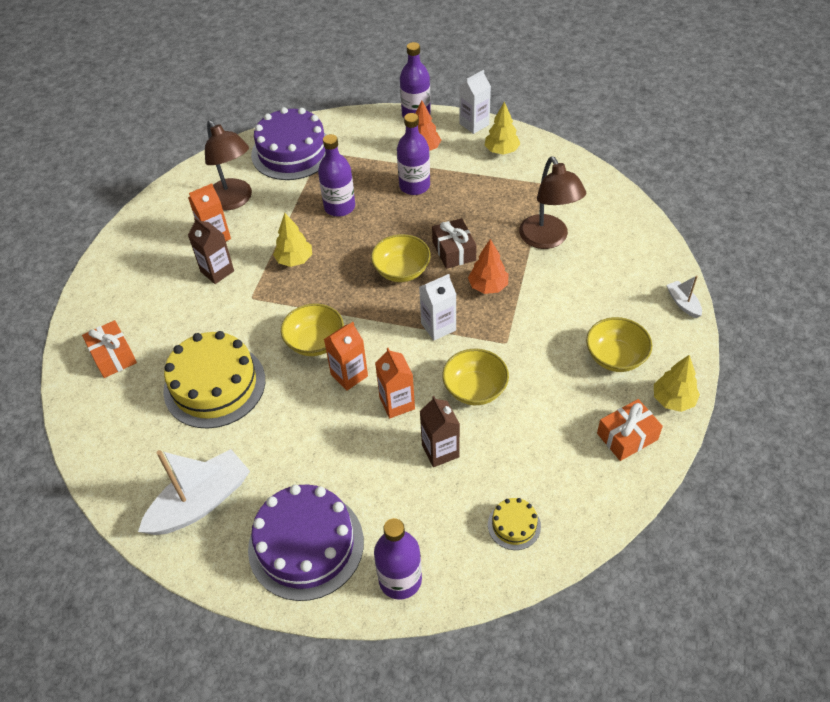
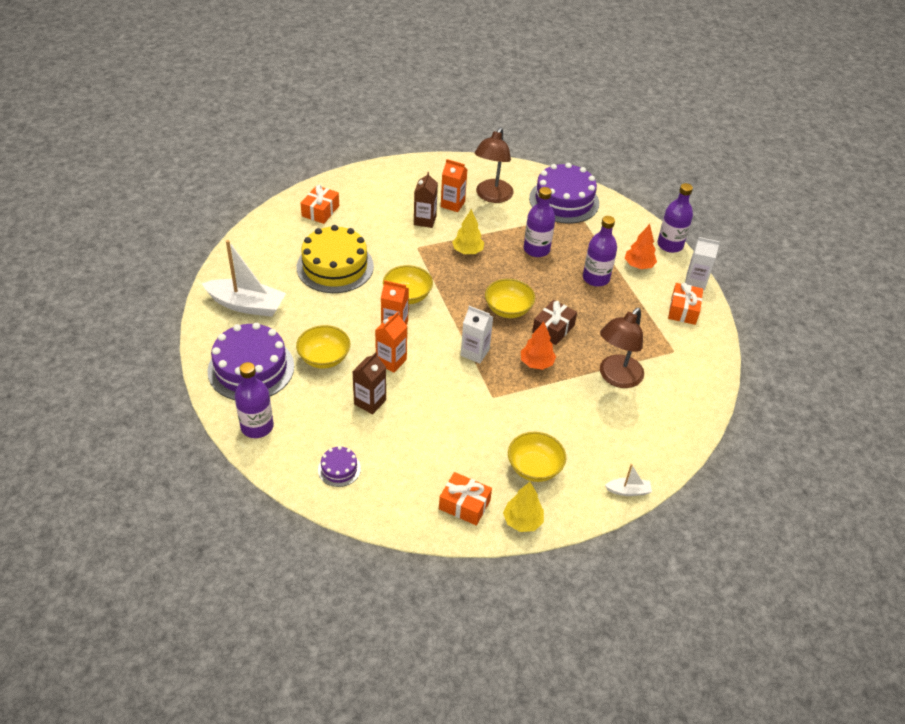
camera: 50 degrees right, 5 degrees down
(475, 389) = (436, 397): yellow bowl -> yellow bowl (324, 358)
(501, 151) = (683, 310): yellow tree -> orange gift
(514, 525) = (339, 469): yellow cake -> purple cake
(683, 303) = (628, 491): white boat -> white boat turned 60 degrees clockwise

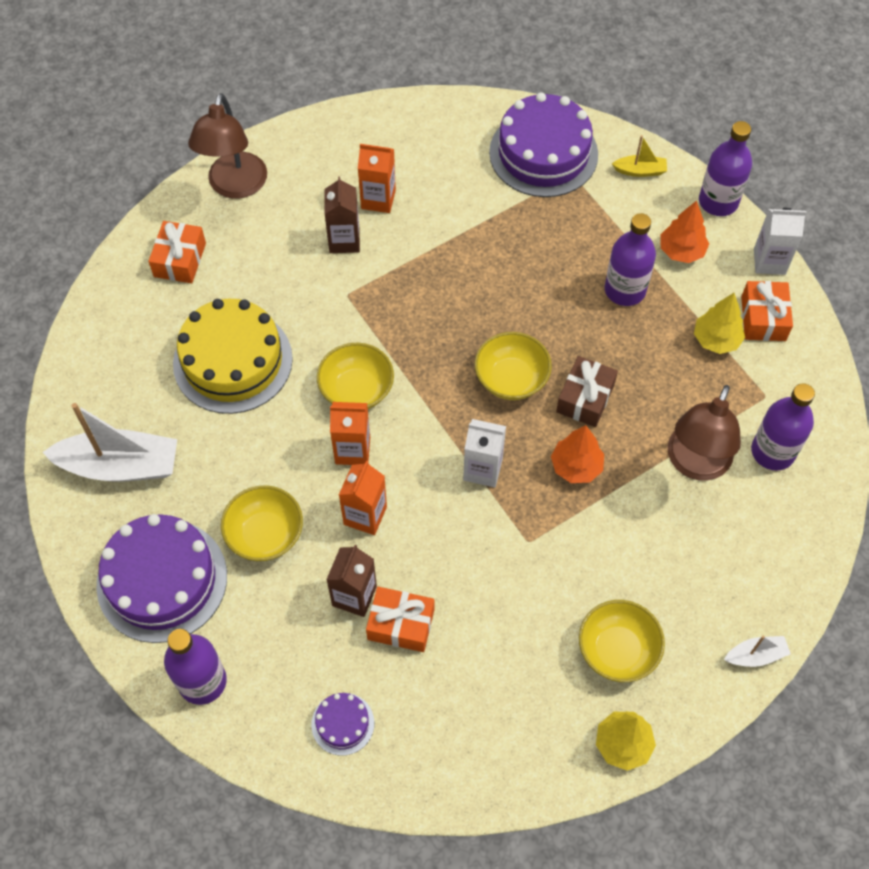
camera: 10 degrees left, 15 degrees up
(464, 505) = (536, 738): orange gift -> orange gift (401, 624)
(467, 251) = (424, 284): yellow tree -> yellow tree (716, 340)
(492, 196) = (433, 170): brown lamp -> brown lamp (235, 186)
(536, 249) = (525, 256): purple bottle -> purple bottle (773, 451)
(623, 220) = (640, 171): none -> yellow boat

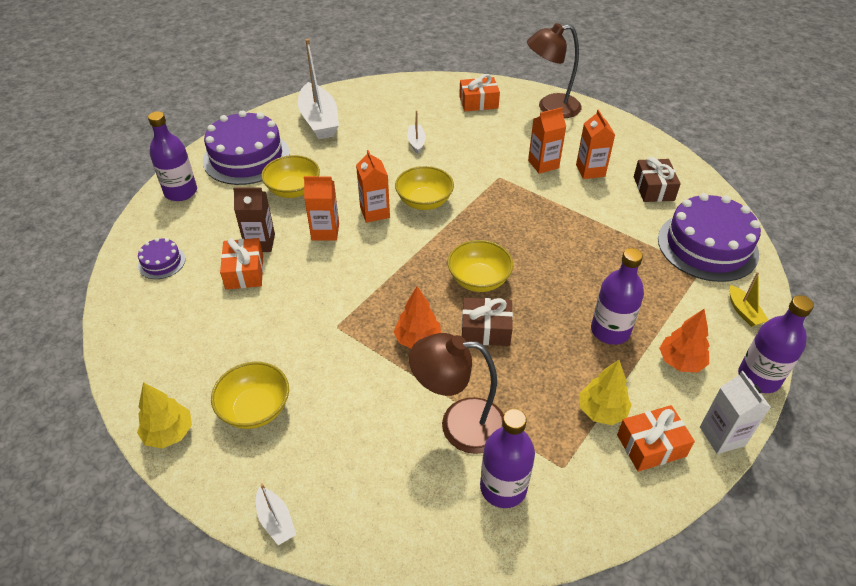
camera: 70 degrees right, 15 degrees down
(233, 361) = (416, 142): yellow cake -> white boat
(344, 240) = (543, 164): brown carton -> orange carton
(436, 155) = (653, 188): none -> brown gift
(482, 469) = (389, 283): white carton -> none

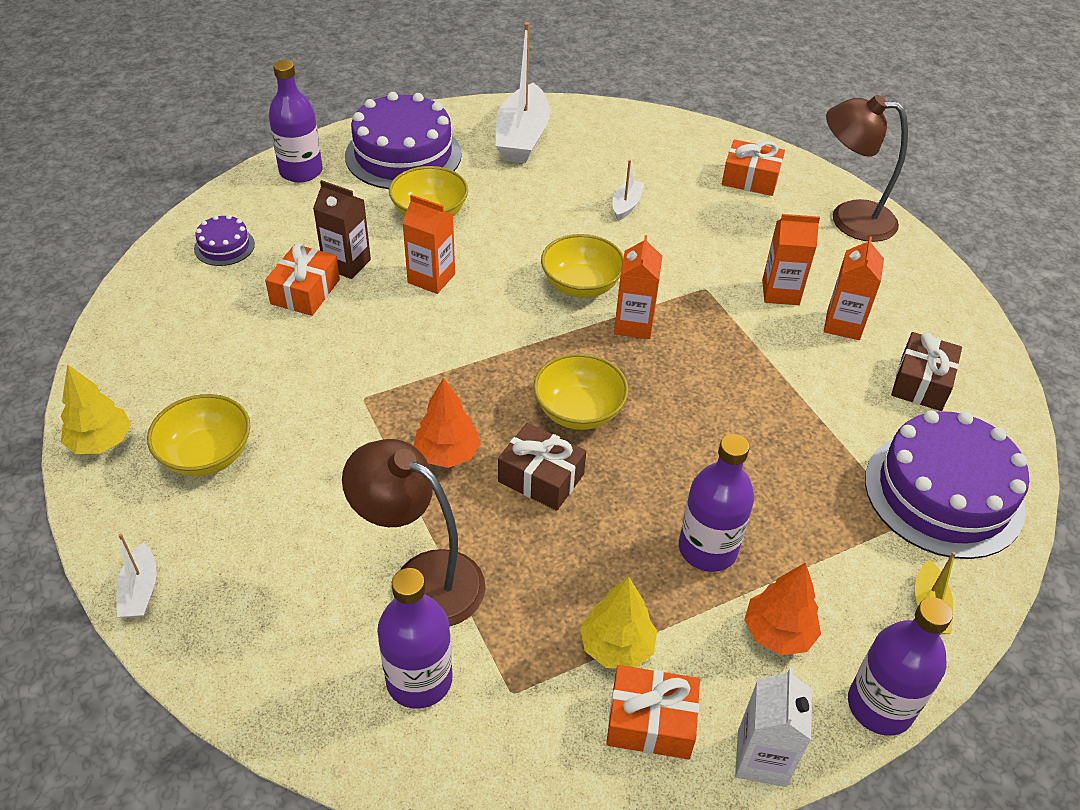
camera: 25 degrees right, 0 degrees up
(375, 212) = (508, 276): orange carton -> orange carton (633, 324)

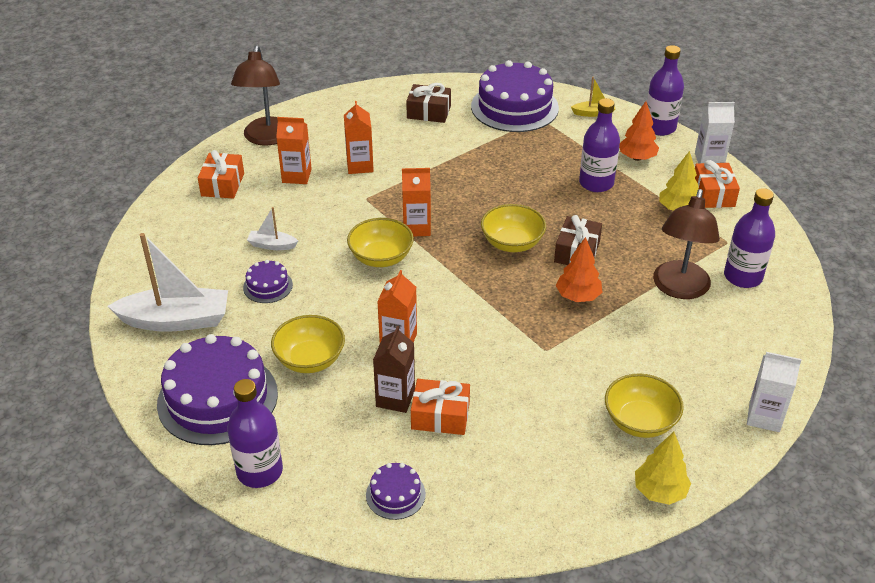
camera: 100 degrees left, 5 degrees down
(140, 591) = (764, 417): white boat -> white carton
(556, 196) = (268, 286): none -> purple cake
(843, 324) = (385, 140): orange carton -> orange carton (296, 176)

